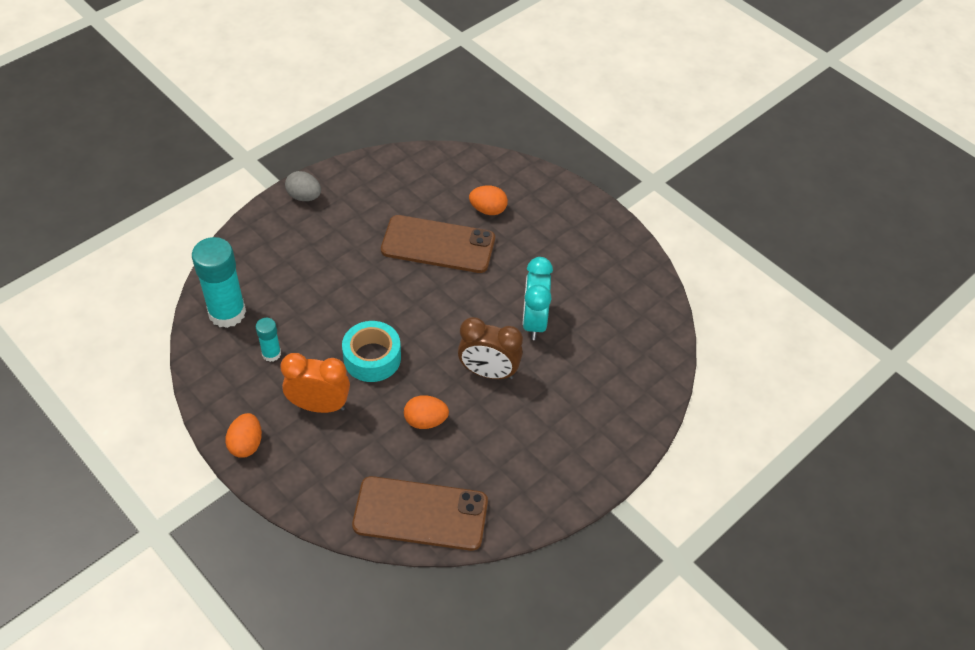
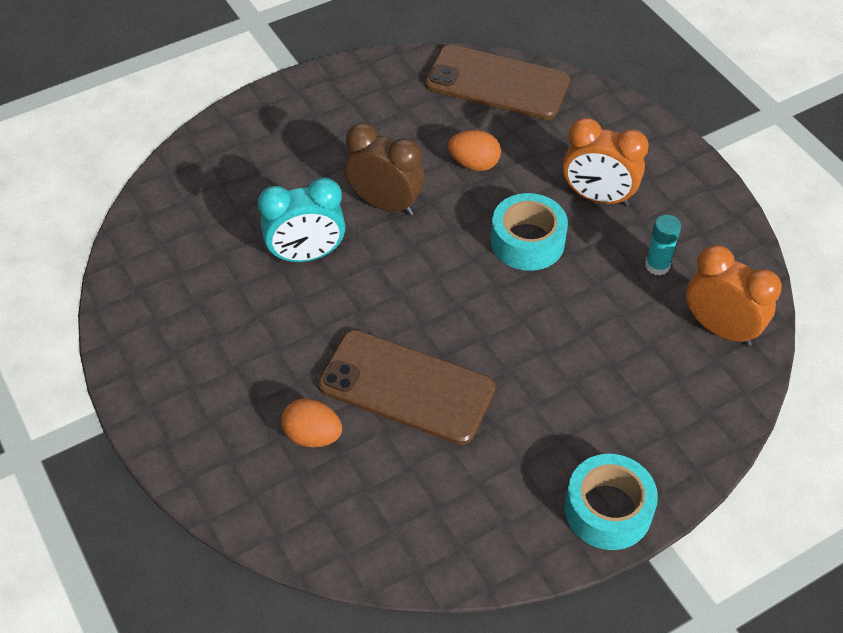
camera: 165 degrees left, 0 degrees up
(227, 313) = (720, 329): turquoise glue stick -> orange clock
(246, 444) = (684, 170): orange egg -> none
(304, 196) = (608, 510): grey egg -> turquoise tape
(534, 322) = (306, 255): turquoise clock -> turquoise clock turned 60 degrees clockwise

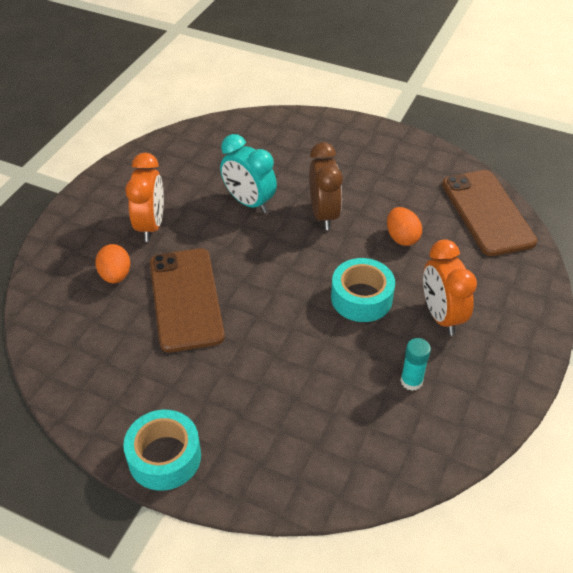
camera: 55 degrees right, 5 degrees down
(720, 329) = (387, 450): orange clock -> orange clock (151, 226)

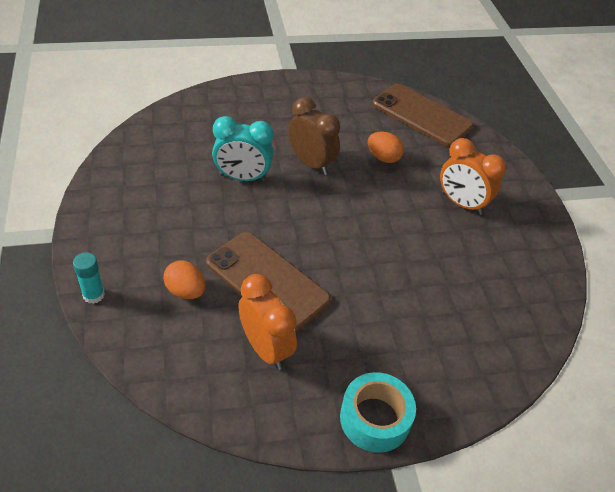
camera: 40 degrees left, 0 degrees up
(151, 226) = (175, 233): orange clock -> orange clock (266, 348)
(361, 298) = (398, 216): turquoise tape -> none
(411, 381) = (486, 260): turquoise glue stick -> turquoise glue stick (93, 295)

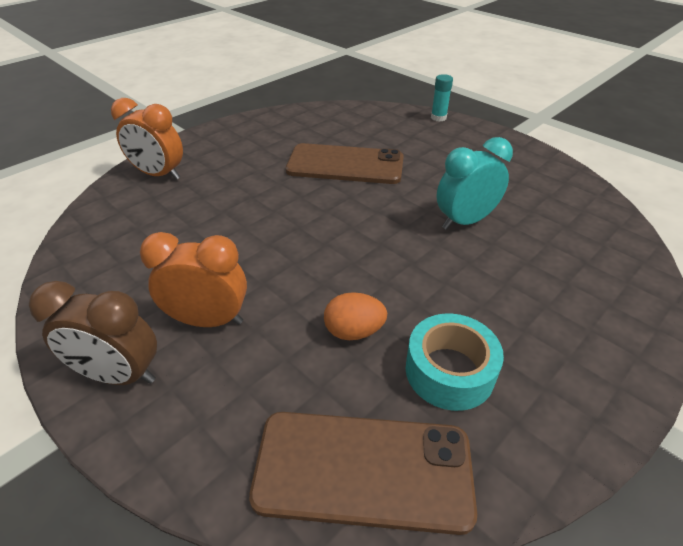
camera: 150 degrees right, 5 degrees down
(185, 291) = (391, 139): orange egg -> none
(266, 348) = (306, 137): orange clock -> orange clock (159, 175)
(311, 163) = (425, 272): brown clock -> brown clock (119, 375)
(375, 418) = (209, 137): turquoise tape -> turquoise tape (449, 371)

